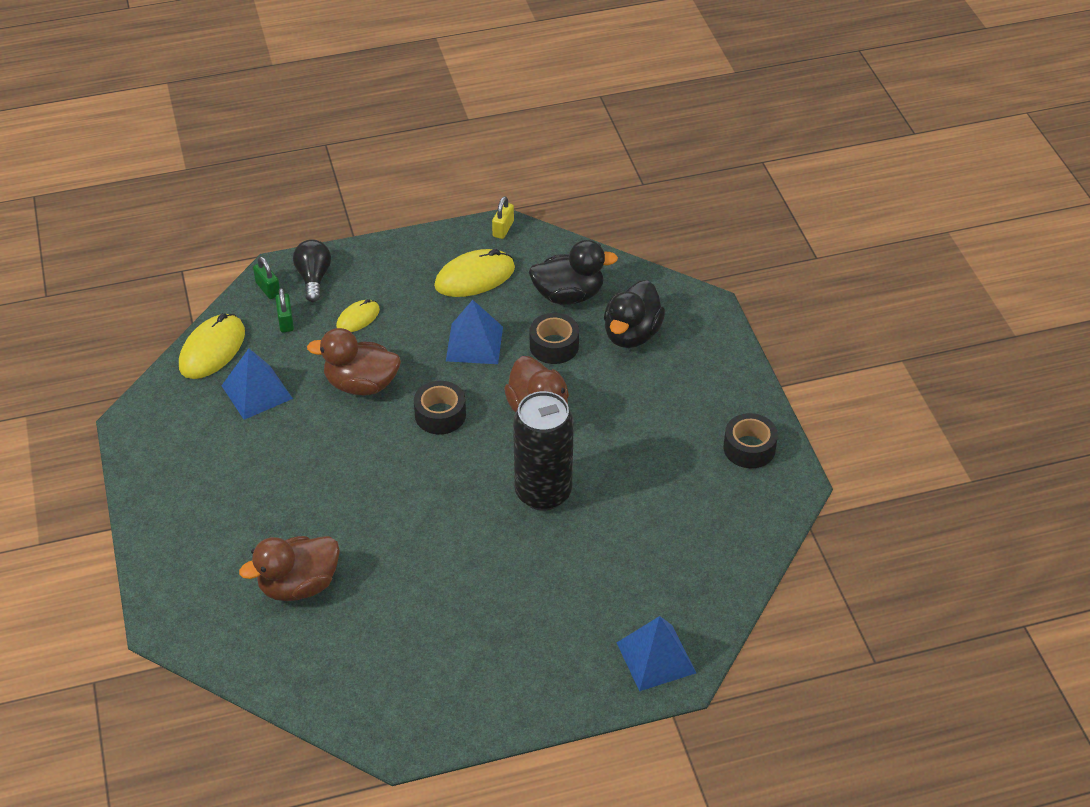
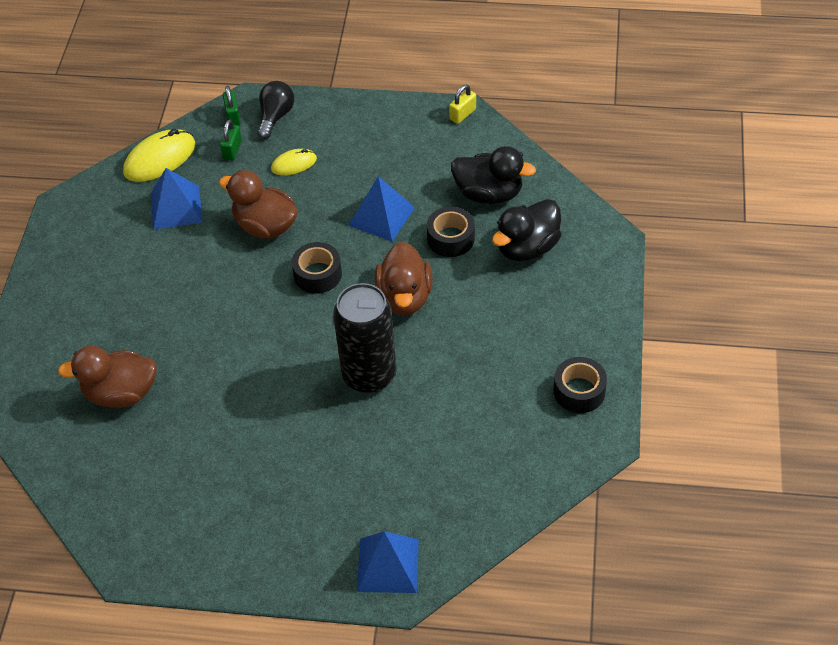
camera: 25 degrees right, 5 degrees up
(474, 277) = (414, 153): yellow mouse -> none

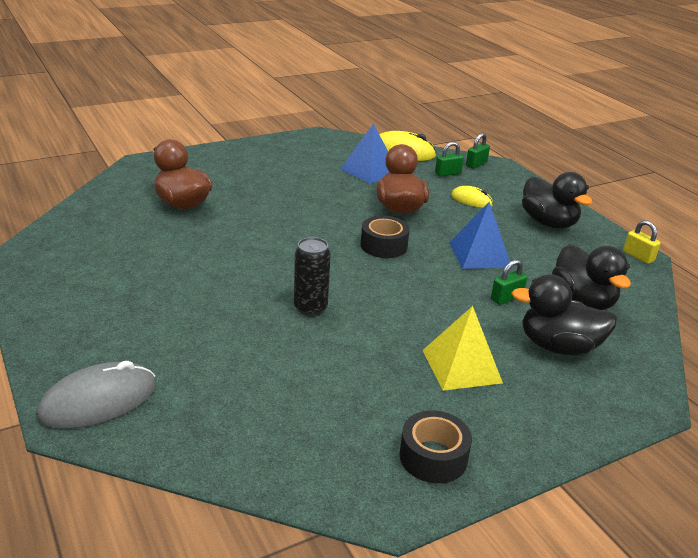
camera: 50 degrees right, 20 degrees down
(275, 117) = (501, 179): black light bulb -> none
(369, 375) = (310, 308): black can -> black can, size x0.58
(372, 136) = (548, 223): none -> black duck
(388, 565) = (98, 400): blue pyramid -> grey mouse
(404, 297) = (413, 296): brown duck -> none
(451, 238) = (506, 298): black tape -> green padlock
(462, 114) = (638, 256): yellow padlock -> yellow padlock turned 45 degrees clockwise
(506, 319) = (461, 366): none -> yellow pyramid

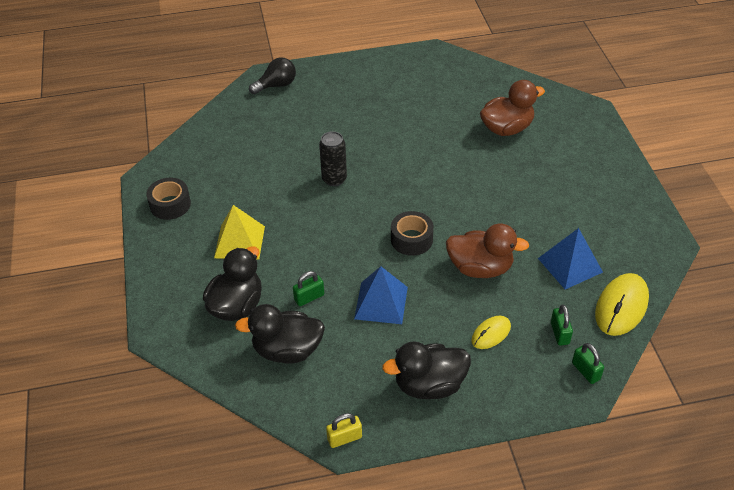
camera: 110 degrees right, 15 degrees up
(98, 400) = (276, 85): grey mouse -> black light bulb
(506, 298) = (309, 297): green padlock -> green padlock turned 75 degrees clockwise

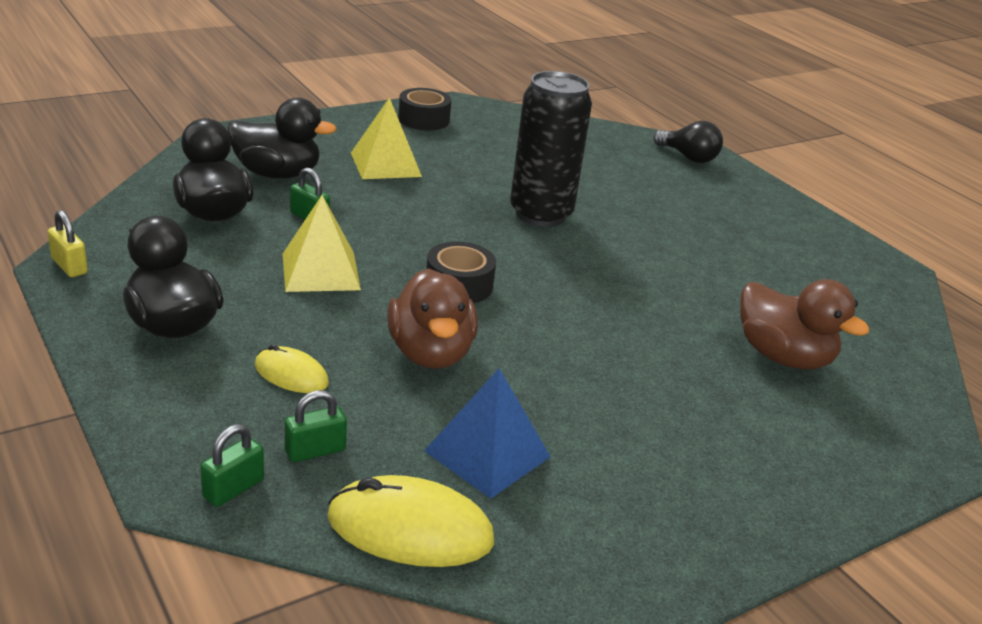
camera: 65 degrees right, 15 degrees down
(334, 179) = (540, 214): black can -> black can, size x1.71
(381, 302) = (321, 271): blue pyramid -> yellow pyramid

